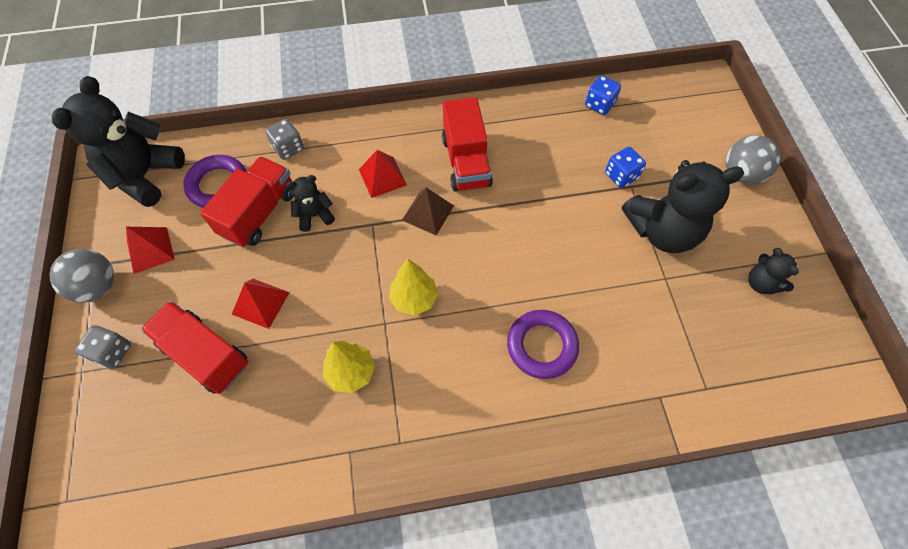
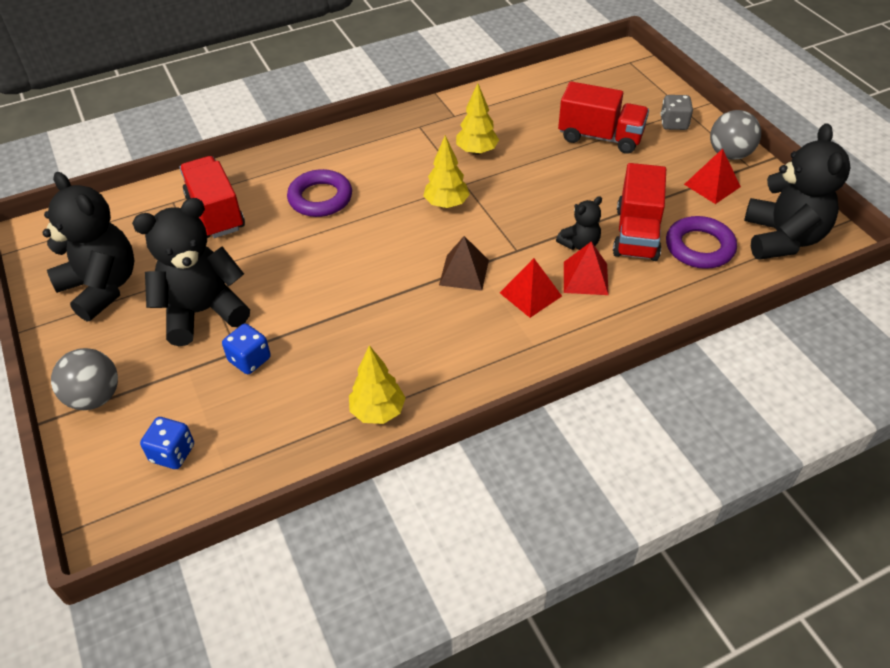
camera: 165 degrees right, 15 degrees down
(260, 303) = (581, 173): red pyramid -> red pyramid (585, 278)
(288, 148) = (656, 299): grey dice -> none
(466, 162) = (441, 332): red truck -> red truck (215, 213)
(530, 114) = (378, 412): none -> yellow tree
(599, 104) = (282, 450): blue dice -> blue dice (172, 453)
(761, 283) = (102, 287): black teddy bear -> black teddy bear, size x2.03

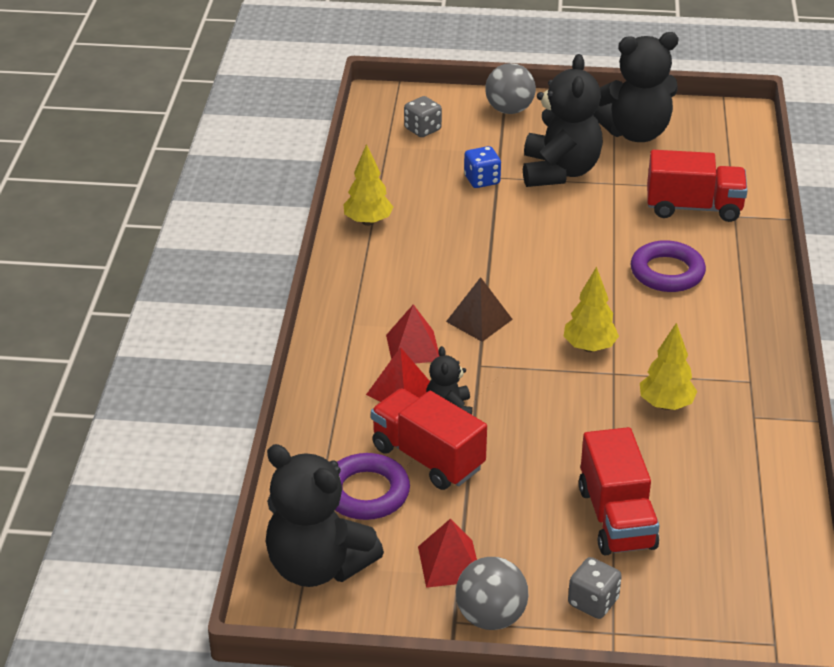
camera: 120 degrees right, 10 degrees down
(172, 453) = (422, 129): blue dice -> grey dice
(600, 137) = (616, 518): red truck -> red truck turned 60 degrees counterclockwise

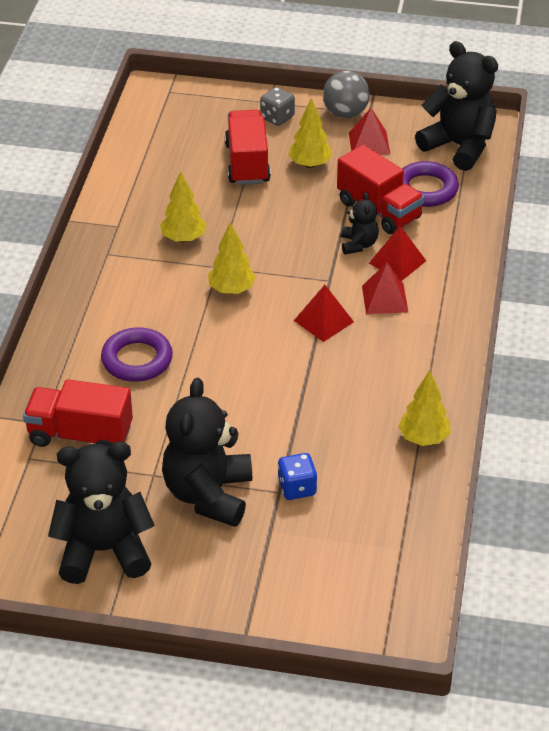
camera: 175 degrees left, 5 degrees up
(422, 129) = (357, 574): grey dice -> none
(479, 320) = (323, 321): brown pyramid -> red pyramid
(509, 110) = (246, 602): grey ball -> none
(529, 522) = (310, 164): none -> yellow tree

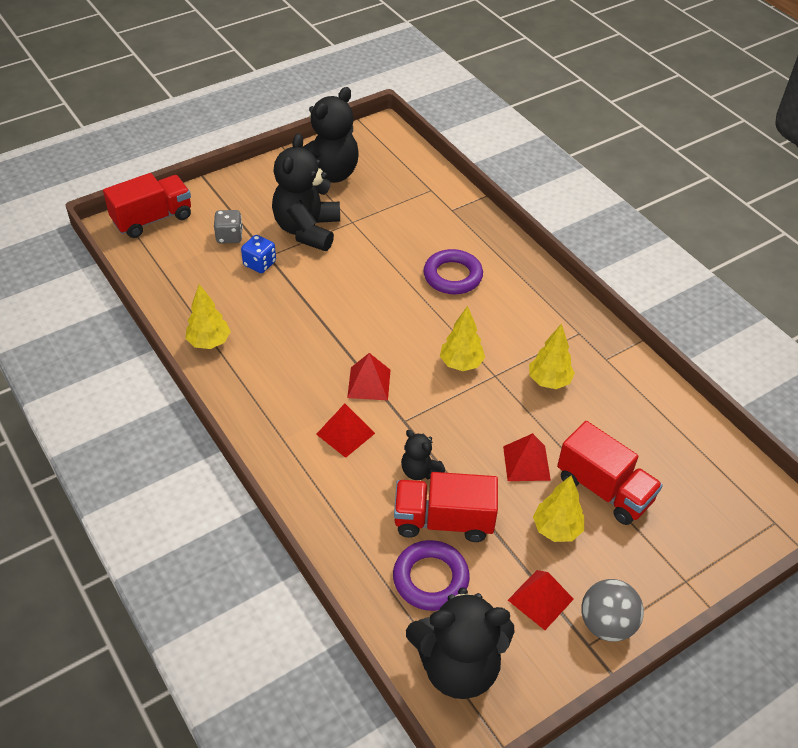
camera: 135 degrees right, 5 degrees up
(80, 435) = (421, 216): red truck -> red truck (152, 219)
(208, 495) = (307, 230): black teddy bear -> black teddy bear turned 135 degrees counterclockwise
(277, 117) = (653, 566): grey dice -> grey dice (229, 236)
(397, 262) = (372, 476): red pyramid -> red pyramid (526, 463)

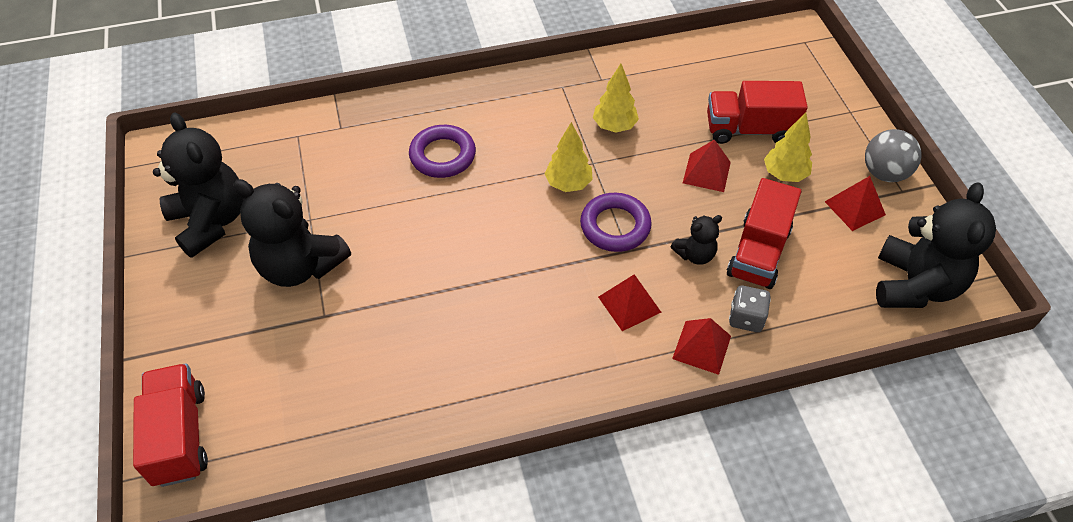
camera: 70 degrees left, 5 degrees up
(209, 342) = (445, 409): yellow tree -> none
(229, 236) = (266, 350): grey dice -> grey dice (746, 318)
(259, 264) = (334, 327): blue dice -> none
(369, 383) = (567, 266): red pyramid -> red pyramid (701, 347)
(430, 579) = (821, 280): purple ring -> purple ring (615, 226)
(604, 489) = (749, 129): red truck -> red truck turned 150 degrees counterclockwise

